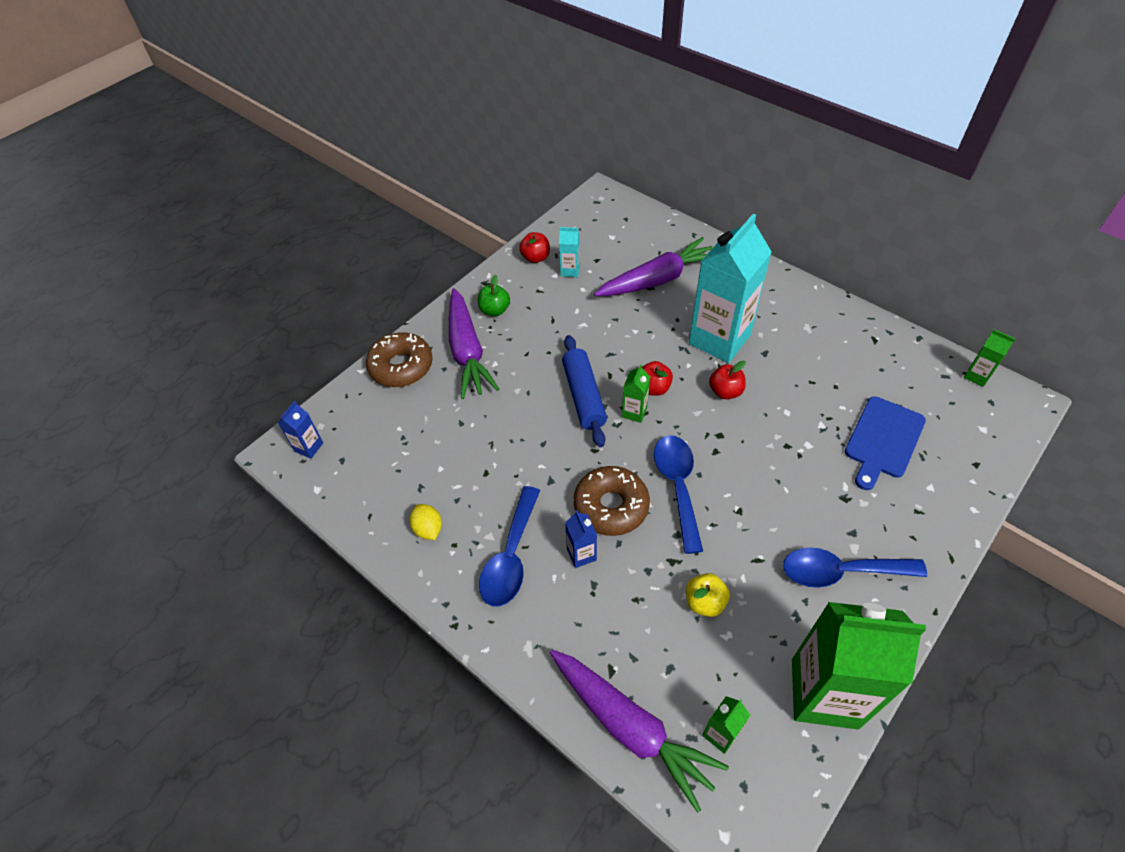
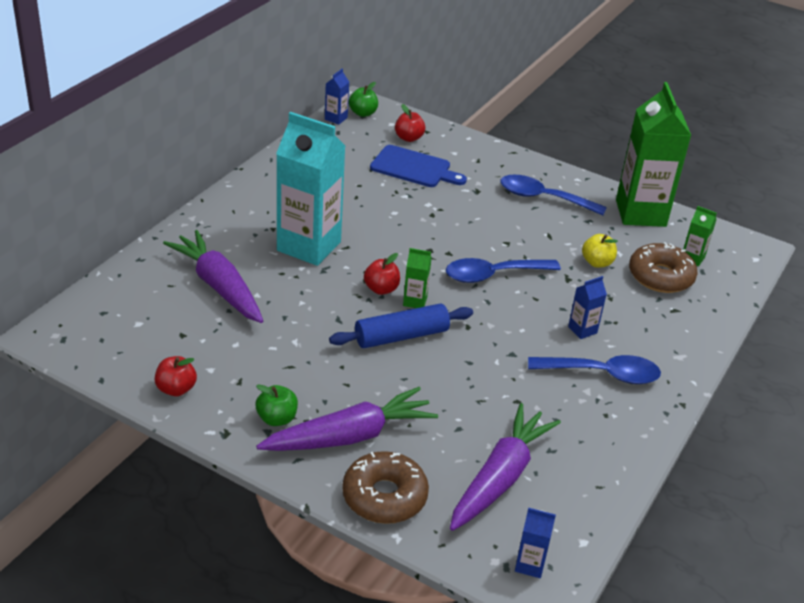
camera: 105 degrees left, 15 degrees down
(428, 529) = (596, 436): yellow lemon -> none
(570, 270) = (202, 356): turquoise carton -> none
(611, 506) = (527, 314): brown donut -> brown donut (660, 276)
(630, 727) = (711, 299): purple carrot -> purple carrot (500, 477)
(725, 391) = (377, 245): red apple -> red apple (409, 138)
(841, 571) = (543, 198): blue spoon -> blue spoon turned 120 degrees clockwise
(977, 376) = (336, 118): green carton -> blue carton
(999, 403) = (363, 113): none -> green apple

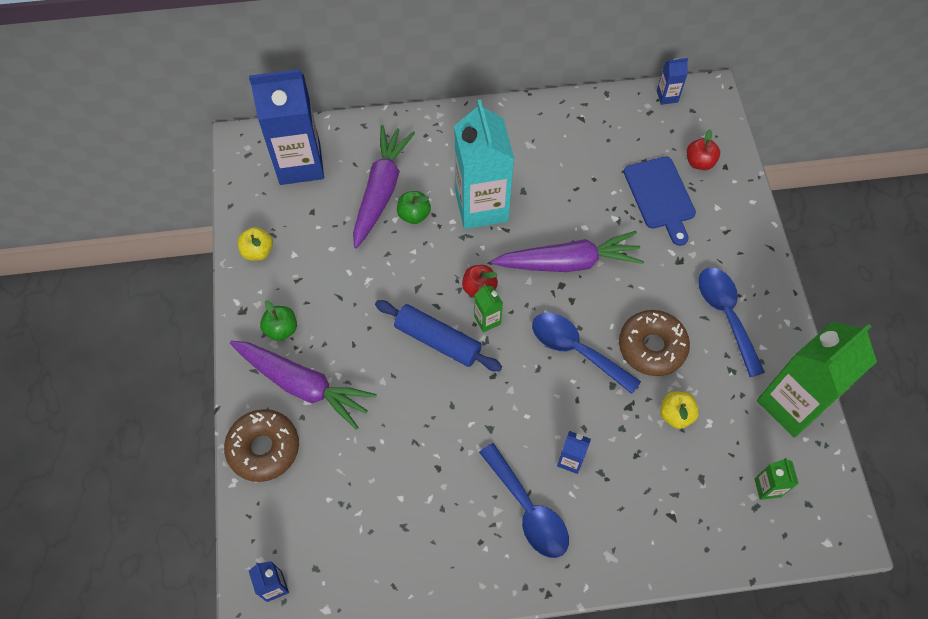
camera: 55 degrees right, 25 degrees up
(122, 314) = (300, 164): none -> blue carton
(176, 389) = (258, 251): red apple -> yellow apple
(363, 113) = (697, 107): green apple -> green apple (414, 215)
(500, 477) = (345, 510): purple carrot -> purple carrot (568, 262)
(660, 276) = (709, 477): brown donut -> brown donut (652, 347)

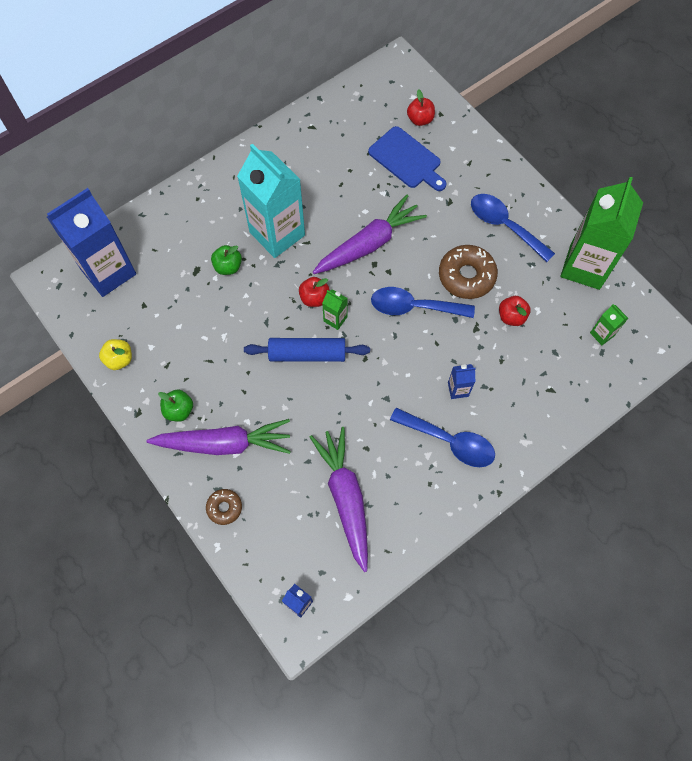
camera: 30 degrees left, 5 degrees up
(264, 448) = (224, 508): brown donut -> brown donut, size x0.55
(381, 191) = (189, 260): purple carrot -> purple carrot (345, 498)
(667, 96) = (366, 79): blue carton -> none
(675, 415) = (511, 316): yellow apple -> red apple

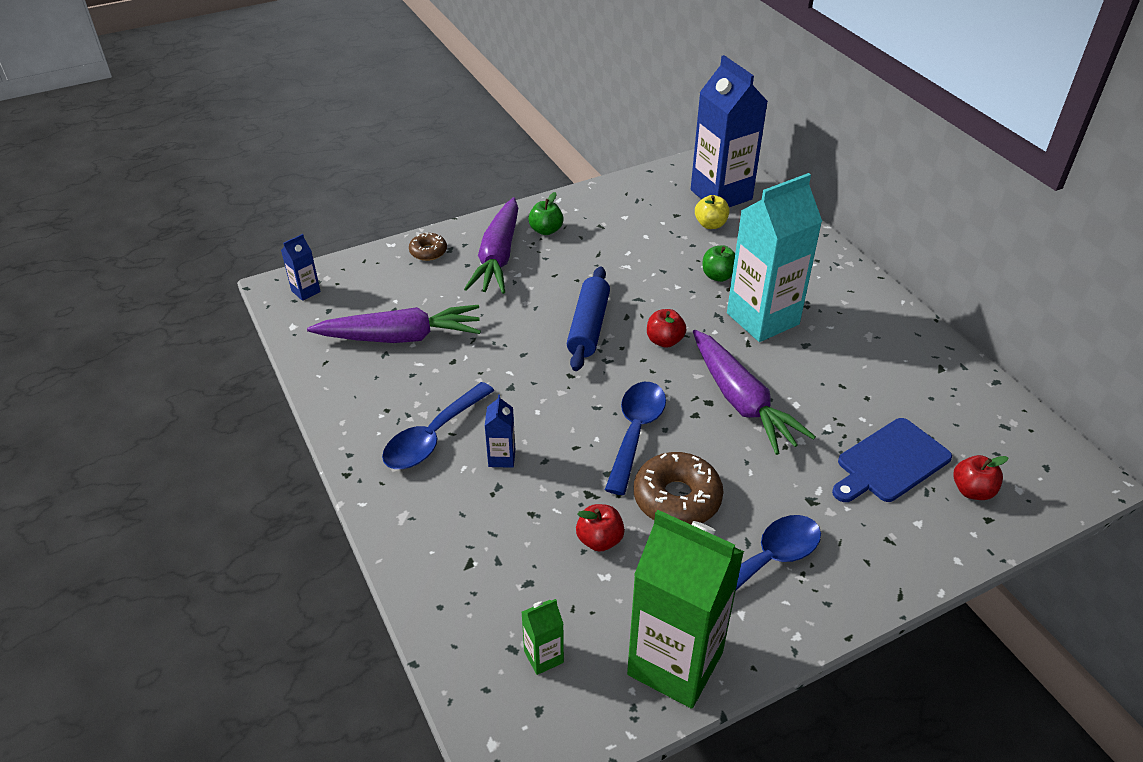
camera: 100 degrees right, 25 degrees down
(119, 359) = (614, 197): yellow apple -> yellow apple (710, 224)
(335, 319) = (631, 355): green carton -> none

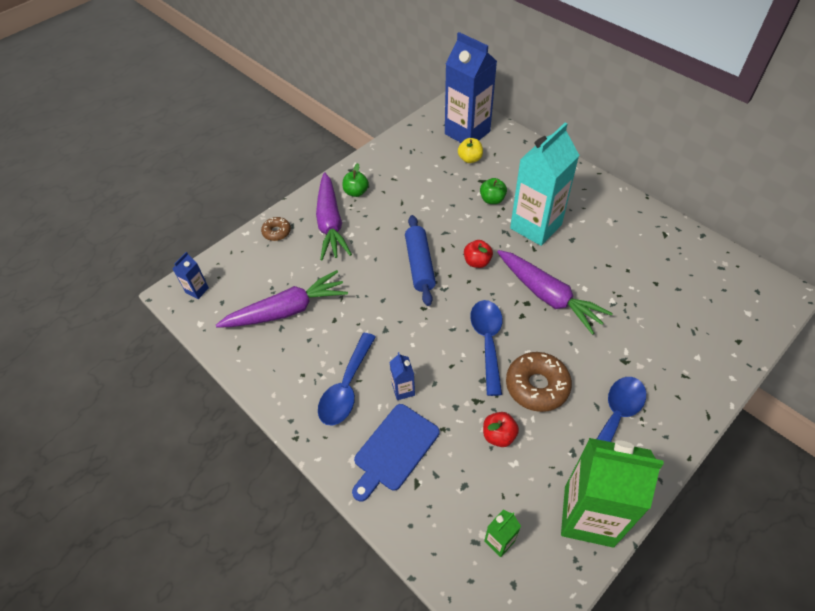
camera: 15 degrees left, 10 degrees up
(890, 462) = (662, 316): blue cutting board -> blue cutting board (394, 450)
(972, 490) = (720, 322): red apple -> none

